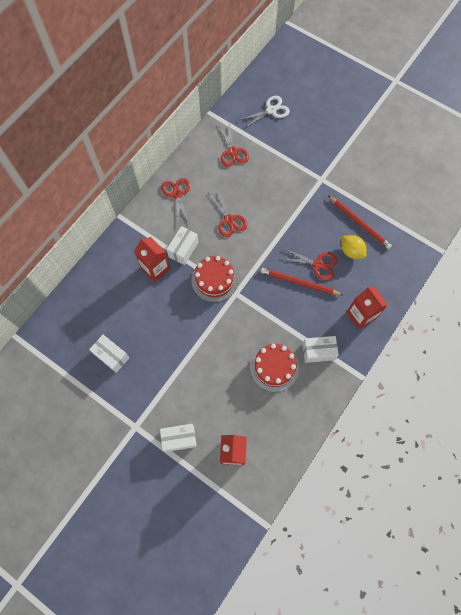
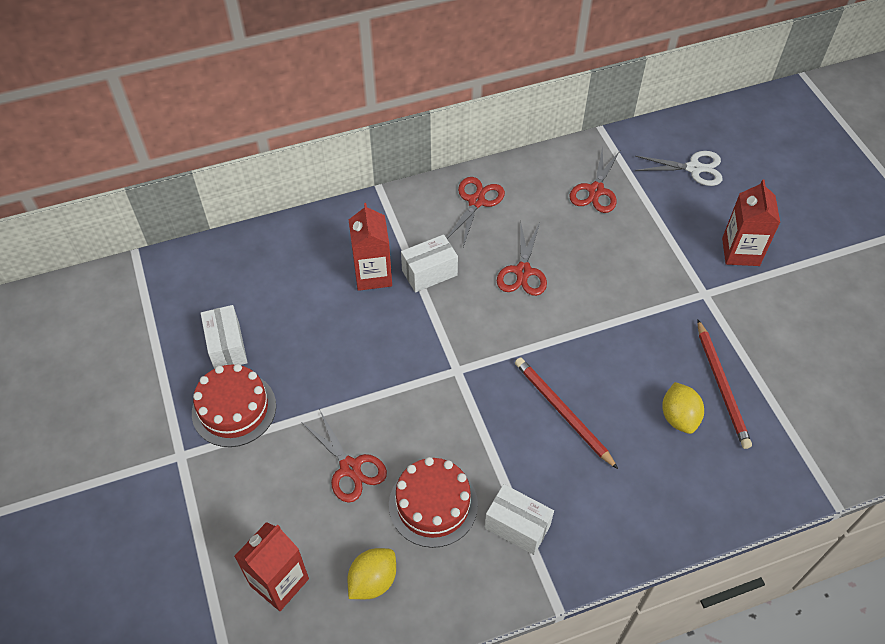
camera: 35 degrees right, 15 degrees down
(179, 439) = (223, 511): white box -> none
(214, 280) = (441, 335): red cake -> red cake (234, 409)
(274, 421) = (373, 581): none -> yellow lemon
(318, 264) = (611, 404): red scissors -> red scissors (350, 468)
(361, 315) = (626, 517): red carton -> red carton (740, 252)

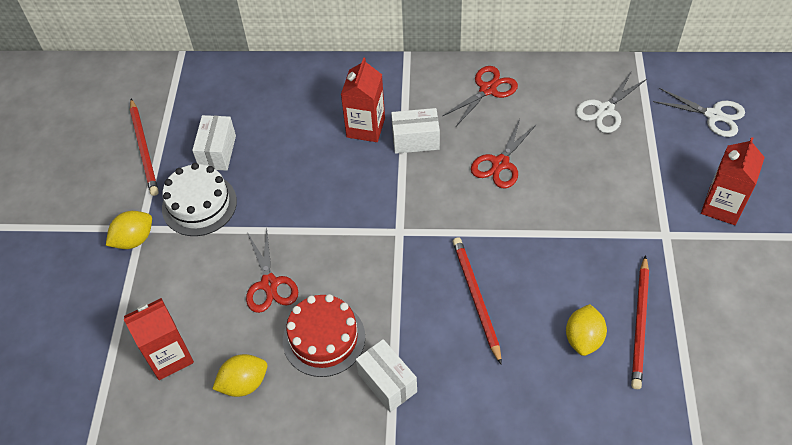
camera: 25 degrees right, 0 degrees up
(142, 368) = (144, 148): none -> red pencil
(178, 470) = (134, 239): none -> yellow lemon
(234, 409) = (199, 204): red cake -> white cake
(596, 190) = (605, 110): red scissors -> white scissors

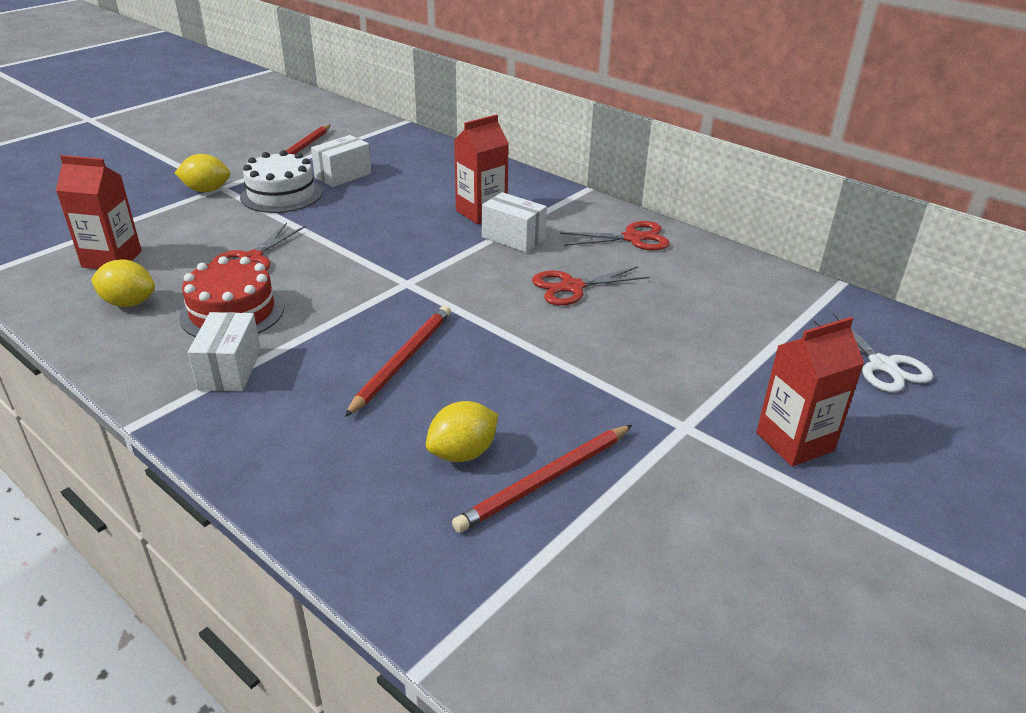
camera: 35 degrees right, 20 degrees down
(605, 110) = (744, 303): white scissors -> none

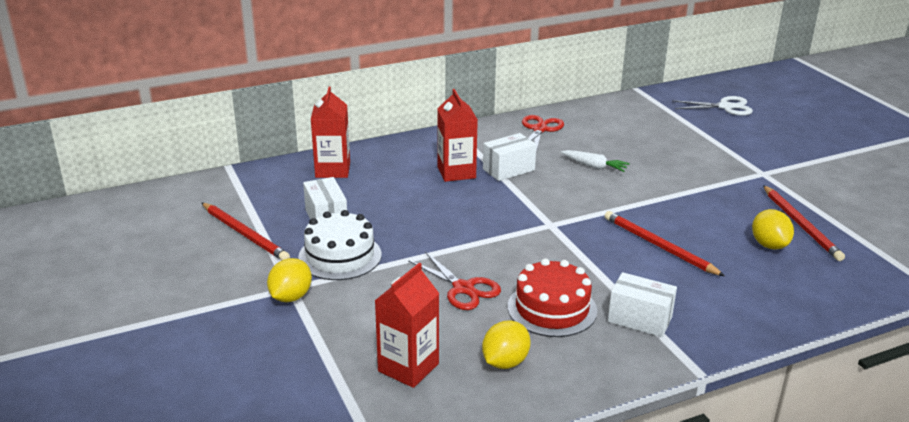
camera: 65 degrees left, 5 degrees down
(572, 287) = (594, 166): red scissors -> white carrot
(794, 442) = (785, 149): red carton -> red carton (333, 170)

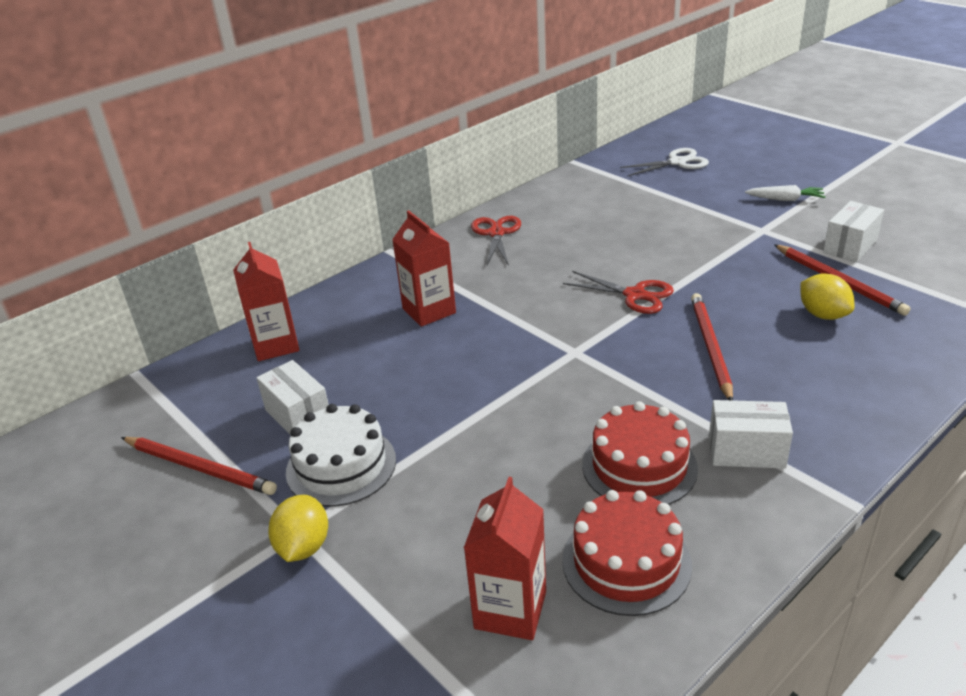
camera: 15 degrees left, 5 degrees up
(463, 288) = (519, 469): red scissors -> red scissors (635, 295)
(505, 362) = (626, 562): yellow lemon -> red cake
(508, 169) = (488, 292): white box -> white box (850, 246)
(594, 166) = (581, 264): white carrot -> white carrot (785, 199)
(659, 246) = (710, 348): red pencil -> red pencil turned 60 degrees clockwise

